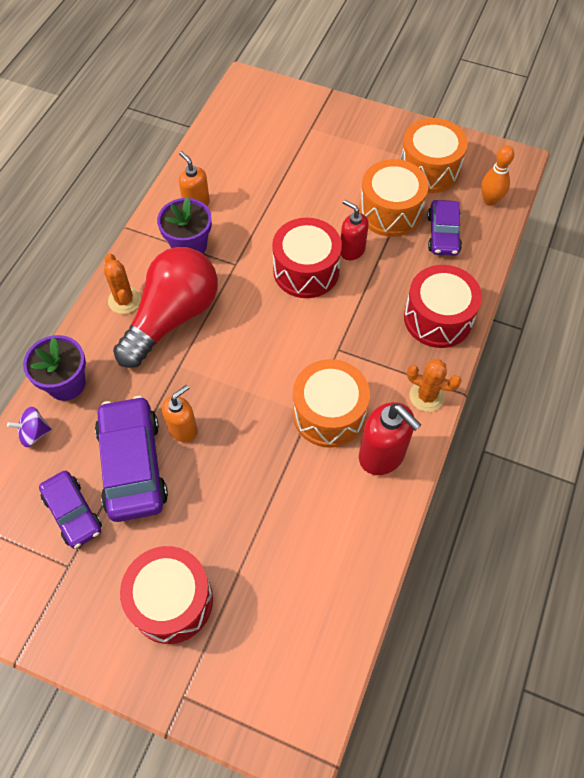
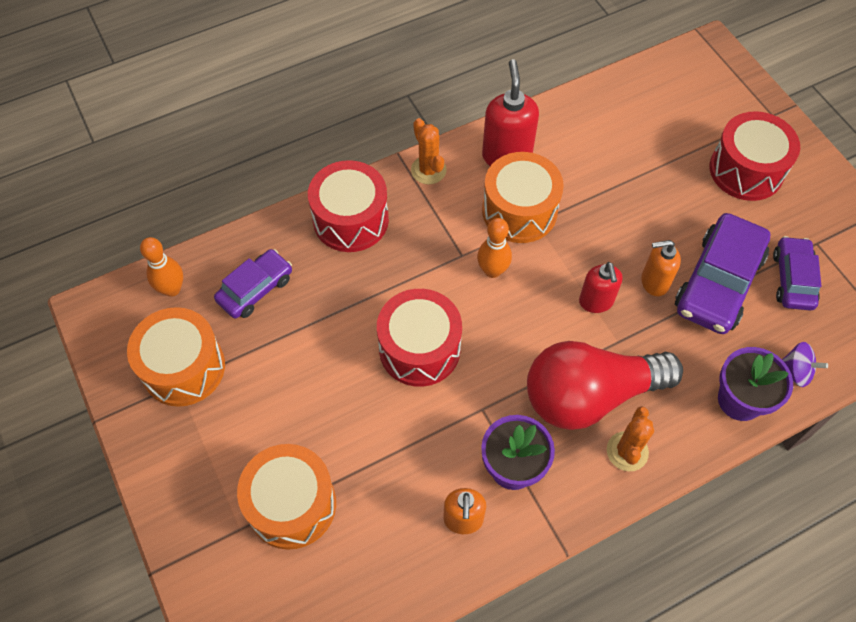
camera: 140 degrees left, 0 degrees up
(307, 353) = (492, 270): none -> orange bowling pin
(352, 250) = (356, 337): red soap dispenser -> red soap dispenser (596, 302)
(390, 211) = (275, 350): orange drum -> orange drum (291, 504)

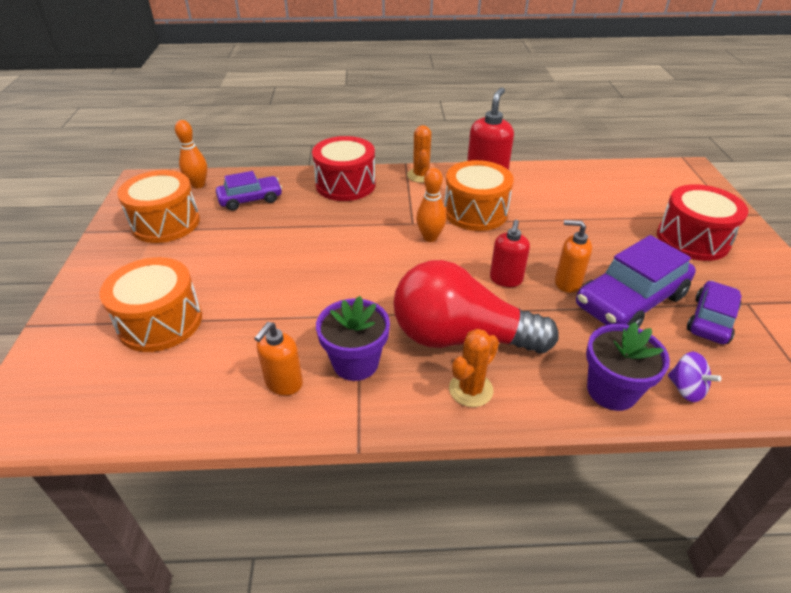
camera: 25 degrees right, 20 degrees down
(419, 349) = (338, 263): red drum -> none

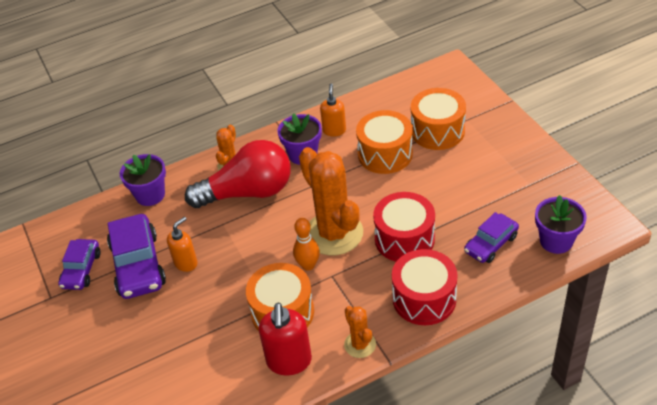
camera: 160 degrees right, 5 degrees up
(166, 223) = (528, 193): orange drum -> orange drum (385, 154)
(198, 185) = (556, 241): orange bowling pin -> purple flower pot
(384, 255) = (334, 233): none -> orange cactus
(506, 279) = (232, 248): red soap dispenser -> none
(567, 283) = (186, 263): orange soap dispenser -> orange soap dispenser turned 45 degrees counterclockwise
(630, 300) = (138, 265): purple car -> purple car turned 135 degrees clockwise
(686, 389) = (106, 212): purple spinning top -> none
(692, 239) = (80, 356): red drum -> red drum (404, 239)

